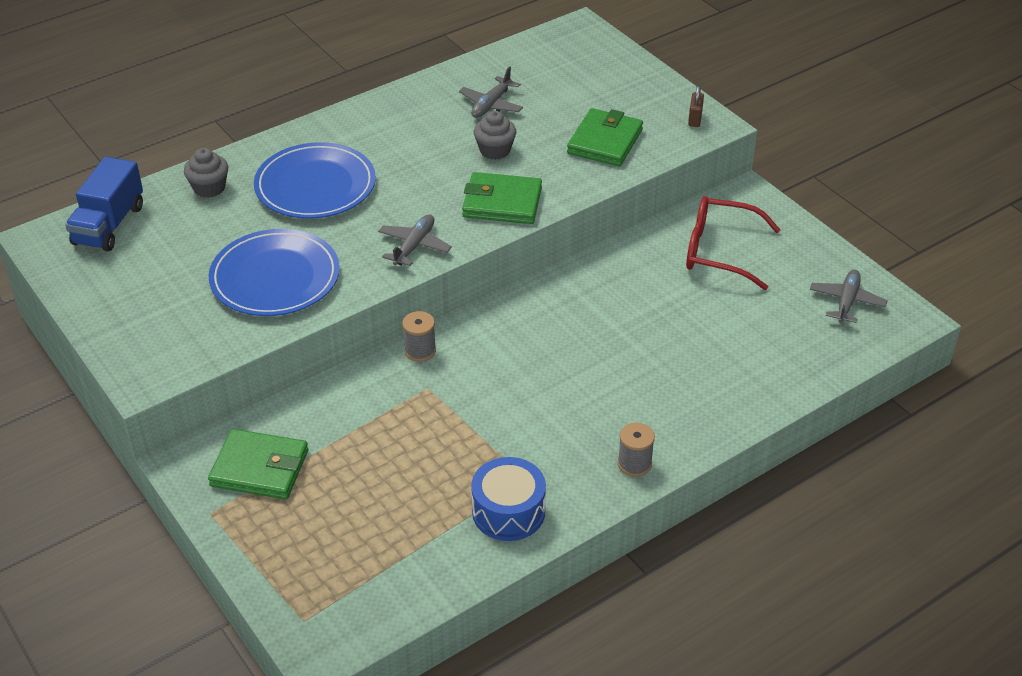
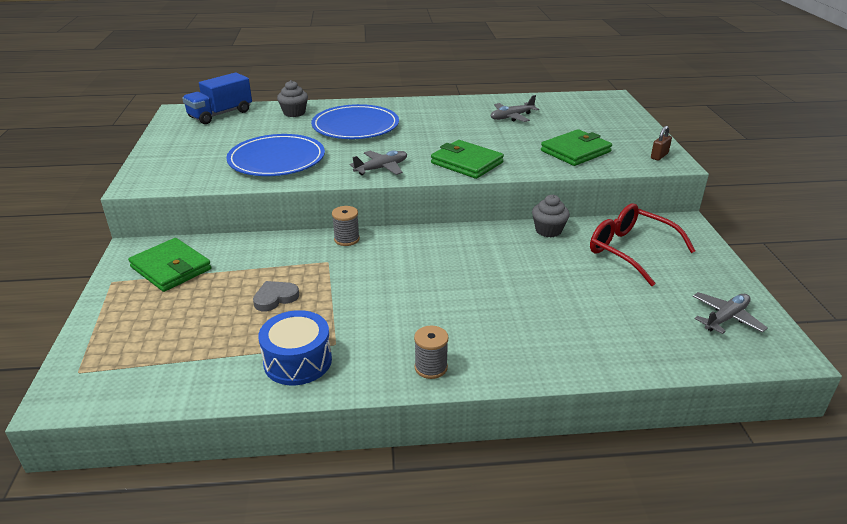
camera: 30 degrees right, 10 degrees down
(416, 455) = (275, 298): none -> grey heart
(495, 150) = (490, 137): grey cupcake -> grey cupcake (548, 230)

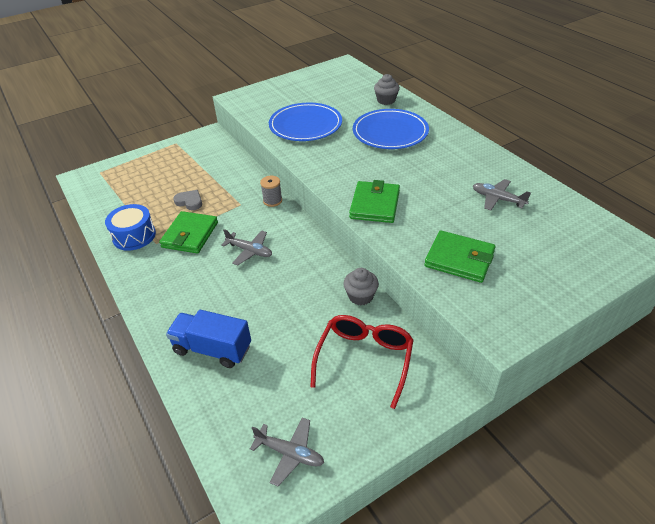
camera: 65 degrees right, 10 degrees up
(171, 268) = (198, 154): green wallet -> green wallet (190, 235)
(220, 114) = (353, 78): blue truck -> blue truck (212, 349)
(381, 168) = (329, 170): grey plane -> grey plane (250, 251)
(431, 367) = (149, 291): grey spool -> none
(659, 156) = (507, 321): brown padlock -> none

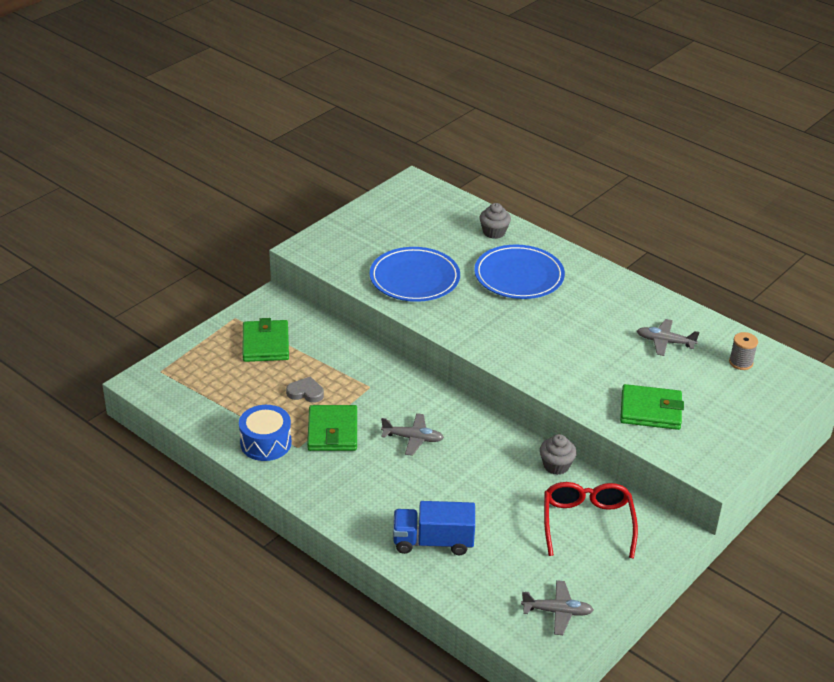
camera: 20 degrees left, 5 degrees down
(272, 201) = (405, 377): grey spool -> grey spool (741, 362)
(375, 205) = (543, 366): green wallet -> green wallet (265, 344)

